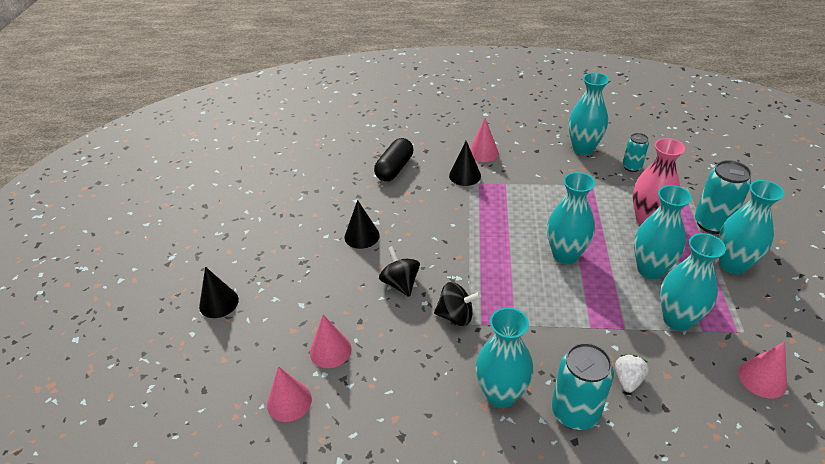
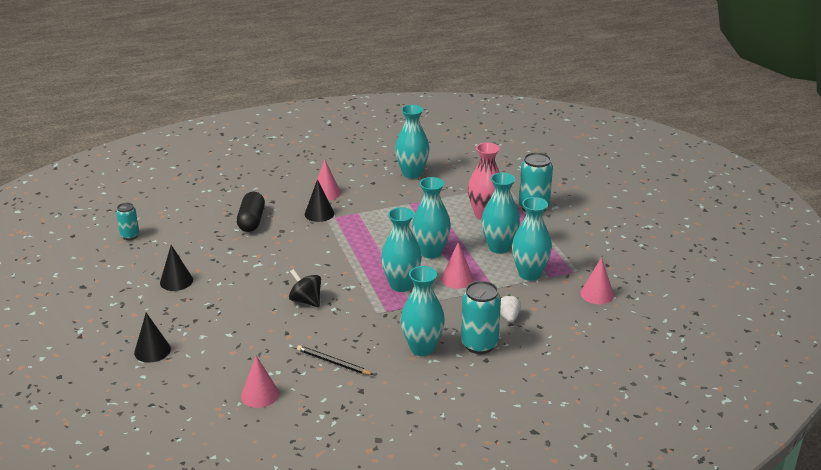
camera: 25 degrees left, 10 degrees down
(330, 350) = (273, 356): pink cone -> pink cone (457, 279)
(362, 236) = (252, 276): black cone -> black cone (176, 281)
(389, 381) = (333, 362): none -> black pencil
(456, 316) = (363, 311): black spinning top -> none
(632, 167) = (458, 180): turquoise can -> turquoise can (130, 236)
(733, 265) = (557, 231): turquoise vase -> turquoise vase (401, 285)

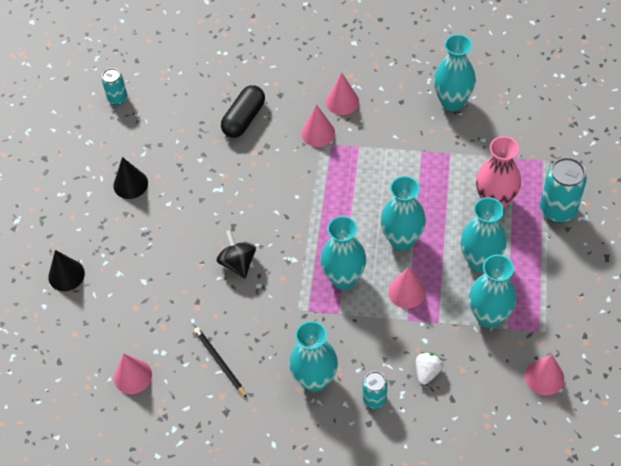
camera: 30 degrees right, 25 degrees up
(319, 213) = (318, 133): black cone -> pink cone
(479, 344) = (374, 399): turquoise can -> turquoise can, size x0.59

